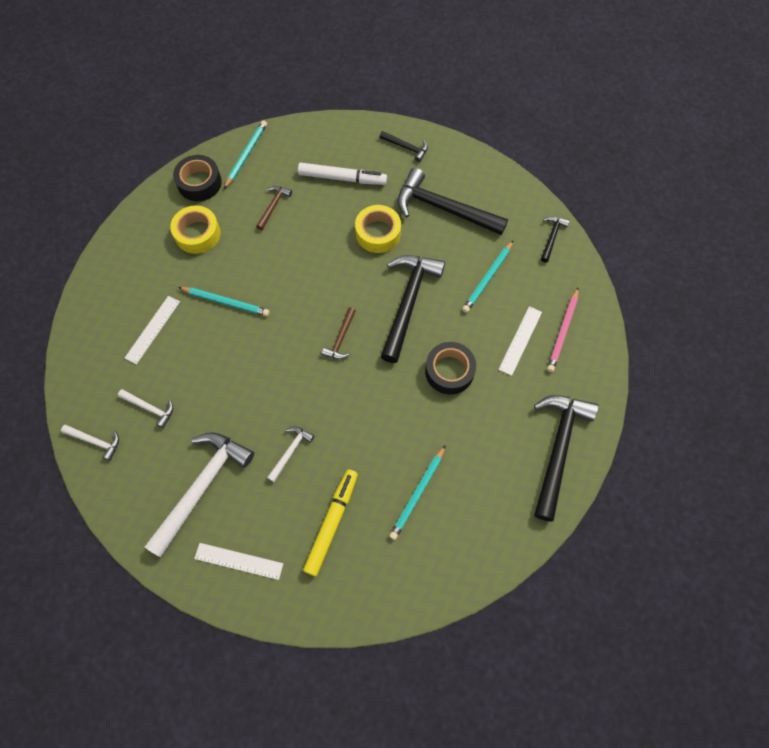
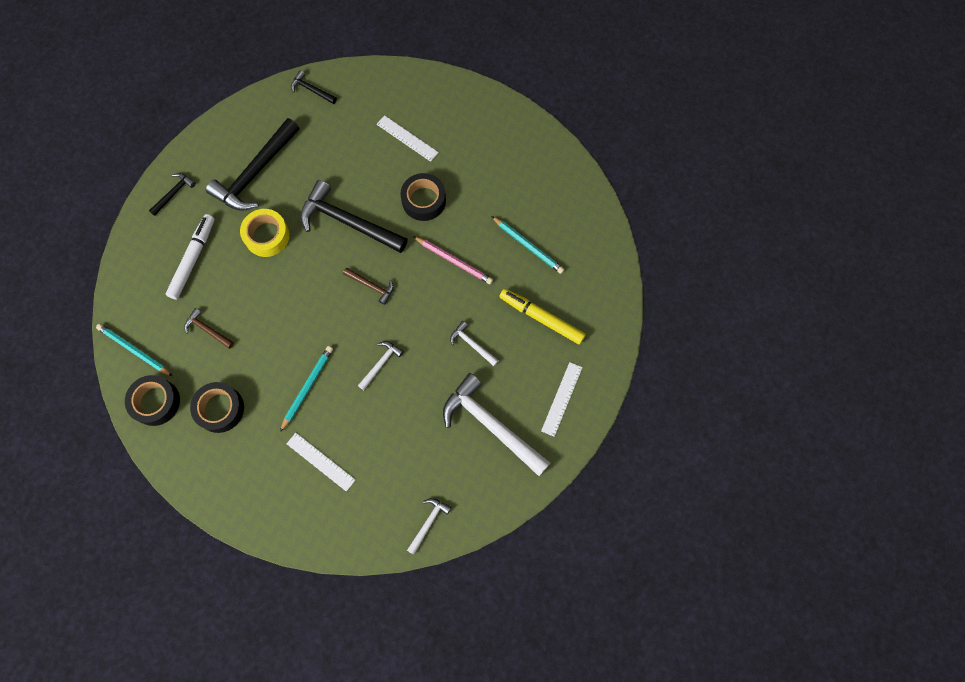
camera: 80 degrees left, 5 degrees up
(150, 408) = (405, 468): white hammer -> white hammer (381, 364)
(197, 234) = (220, 409): yellow tape -> black tape
(487, 278) = (340, 151): turquoise pencil -> none
(558, 449) = (509, 132): black hammer -> none
(562, 331) = (406, 103): pink pencil -> pink pencil (454, 261)

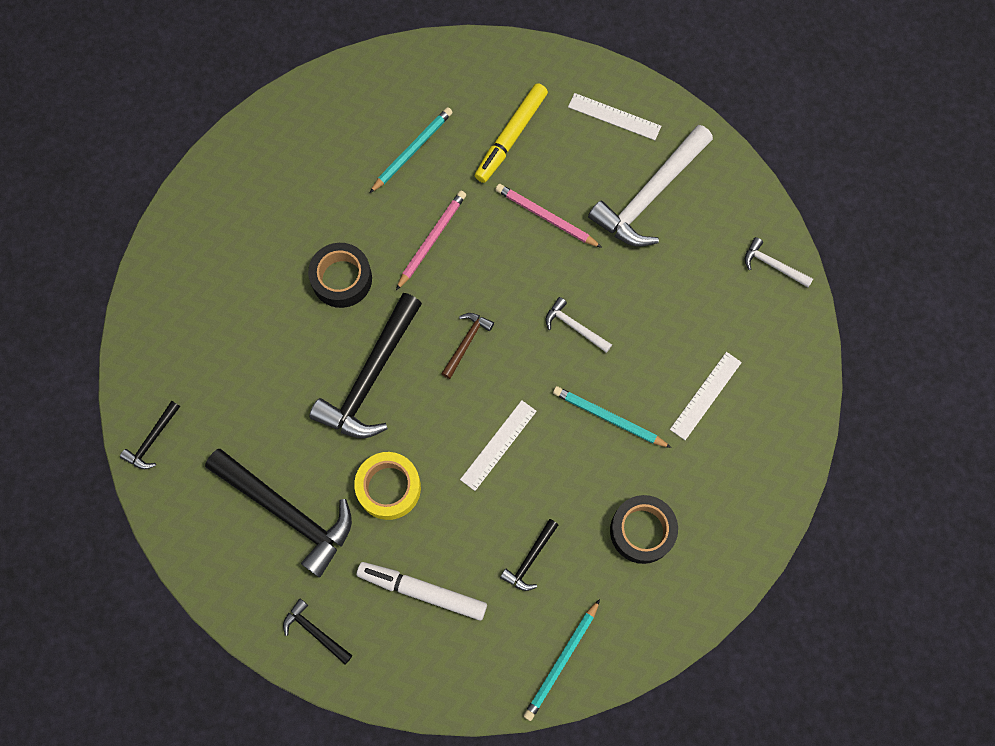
camera: 90 degrees left, 0 degrees up
(156, 402) = (635, 621): black tape -> none
(207, 330) = (530, 559): brown hammer -> black hammer
(407, 138) = (244, 303): white ruler -> white ruler (498, 445)
(472, 344) = (546, 217): white hammer -> pink pencil

